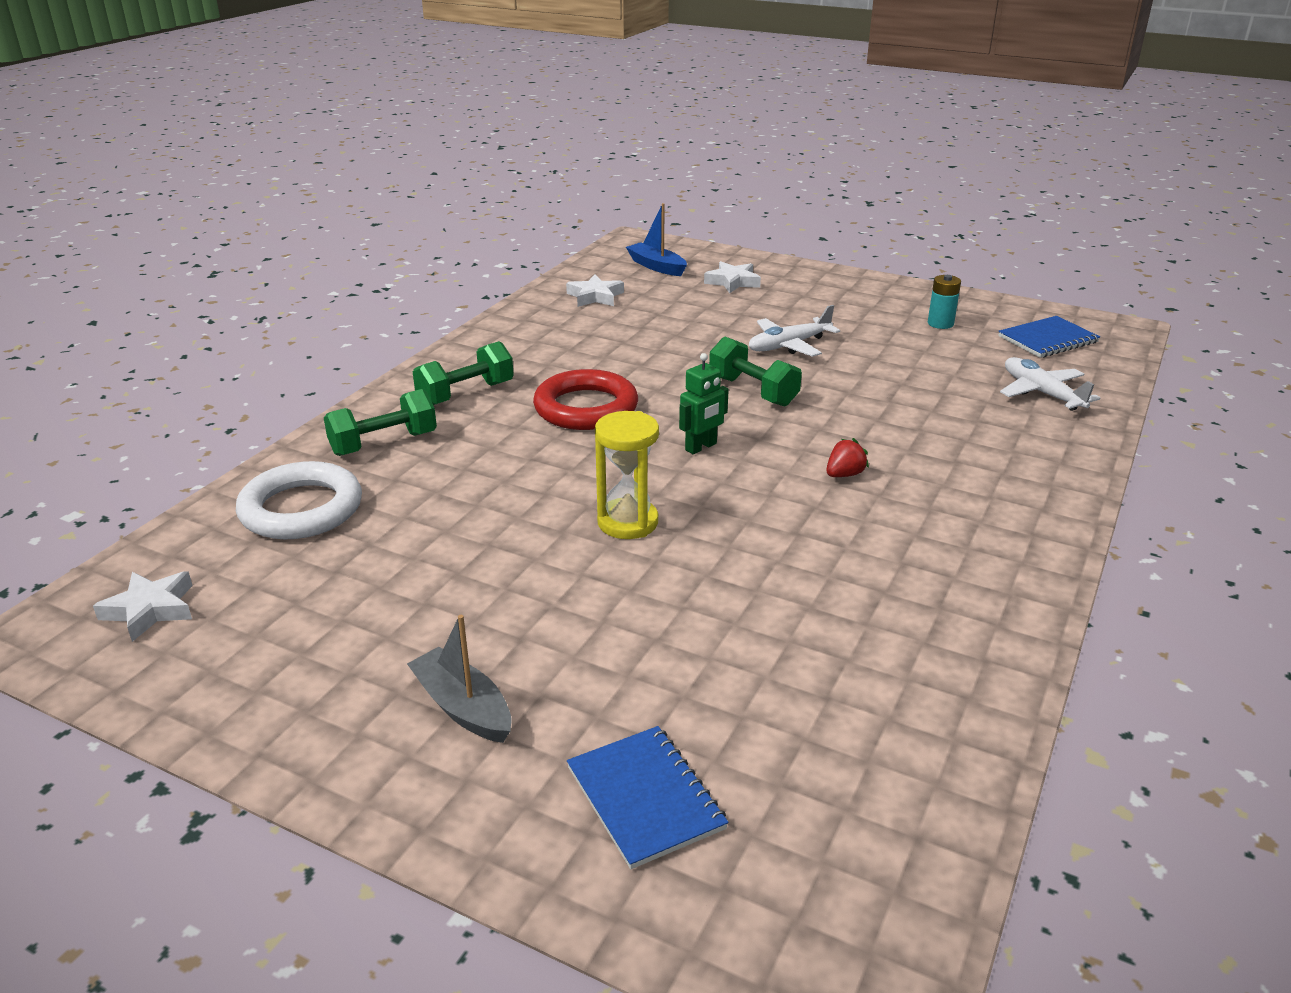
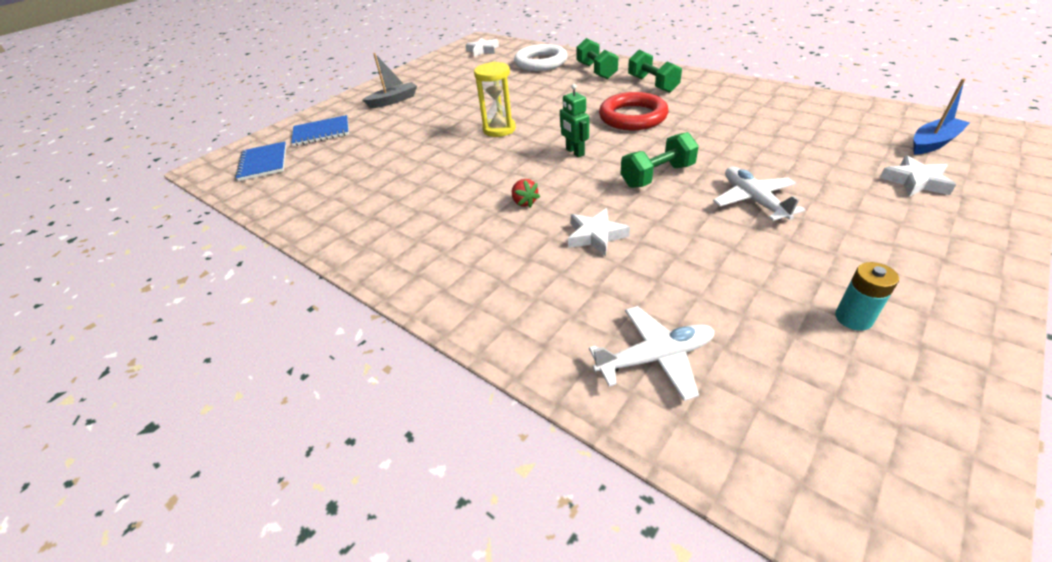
camera: 105 degrees right, 10 degrees up
(595, 296) = (834, 116): white star -> white star (595, 236)
(1048, 339) = (832, 422): blue notebook -> blue notebook (263, 163)

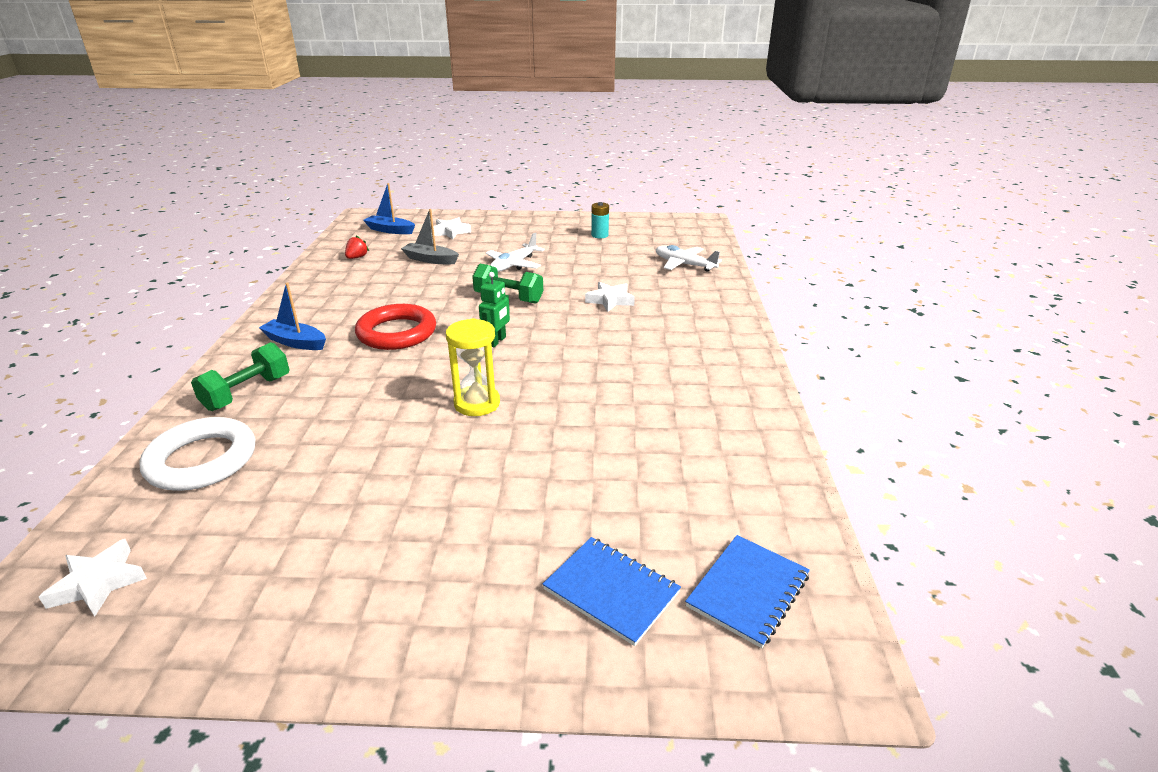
camera: 130 degrees left, 10 degrees down
(393, 100) = (434, 572): grey boat -> grey boat (430, 260)
(524, 202) = (601, 338): red strawberry -> red strawberry (357, 257)
(652, 84) = (295, 342): green dumbbell -> blue boat

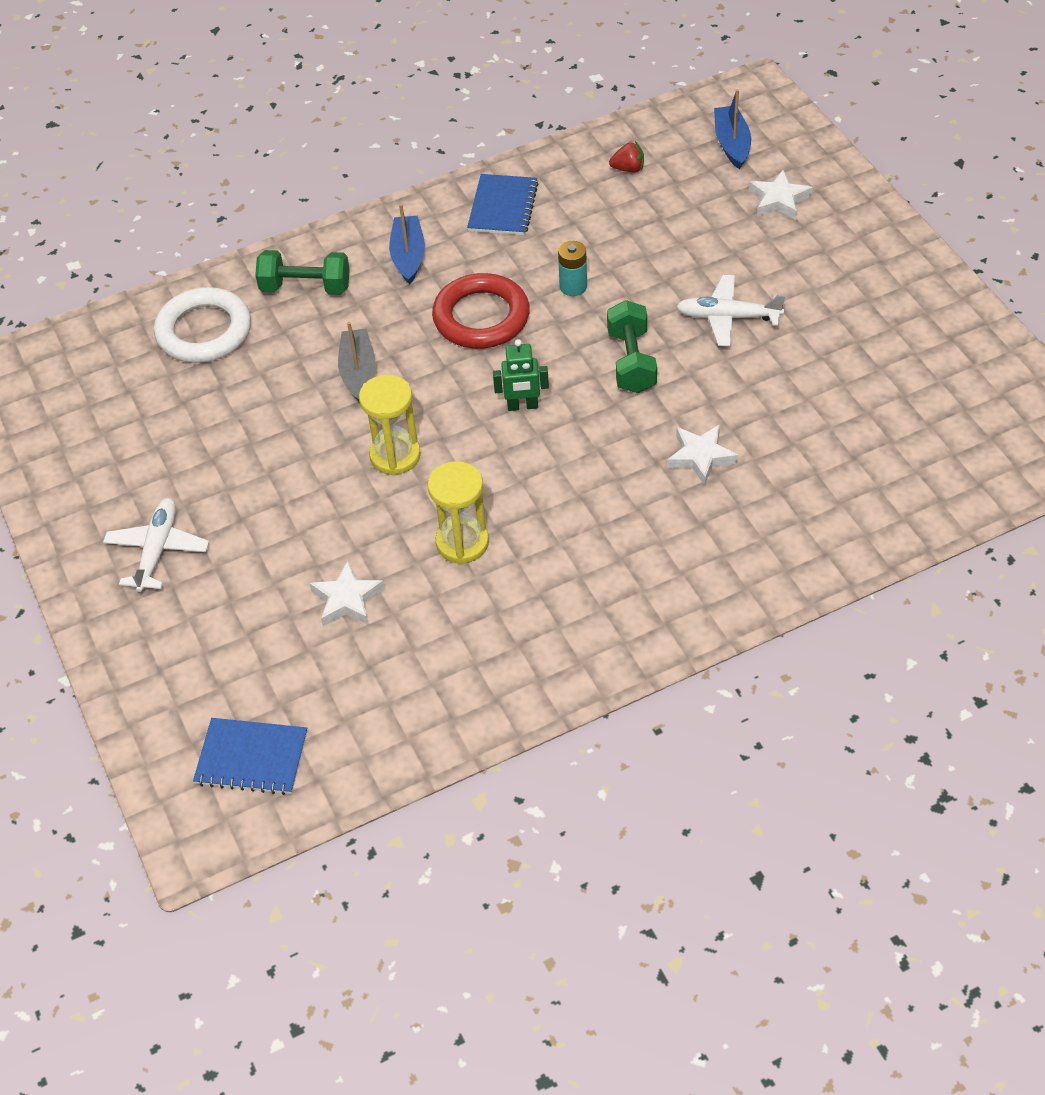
camera: 65 degrees right, 20 degrees up
(98, 583) = (62, 380): white star -> white star (347, 599)
(430, 260) = (677, 234): grey boat -> grey boat (358, 372)
(595, 399) = (462, 543): none -> yellow hourglass
(599, 235) = (907, 353): turquoise battery -> turquoise battery (573, 286)
(611, 591) = (205, 669): blue notebook -> blue notebook (503, 207)
(684, 264) = (879, 488): white plane -> white plane (158, 550)

